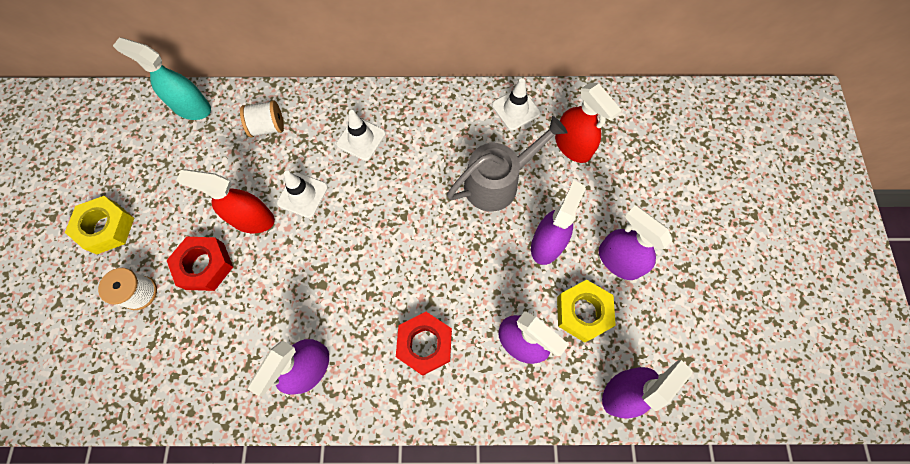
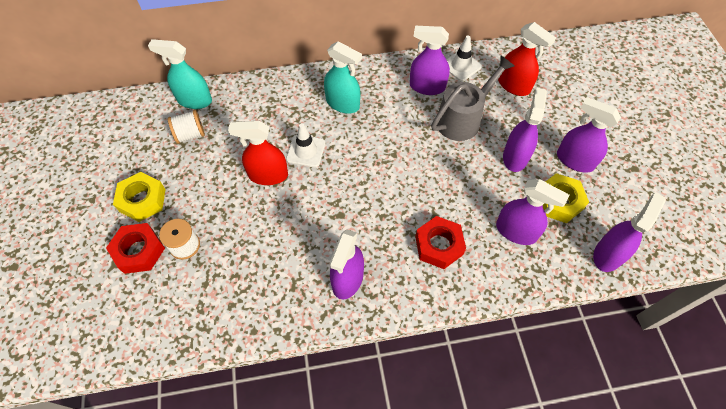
camera: 10 degrees left, 10 degrees down
(205, 266) = (236, 216): red nut -> red nut (139, 251)
(268, 127) = (263, 106): white spool -> white spool (190, 135)
(361, 139) = (343, 103): white traffic cone -> turquoise spray bottle
(466, 131) = (427, 87): none -> purple spray bottle

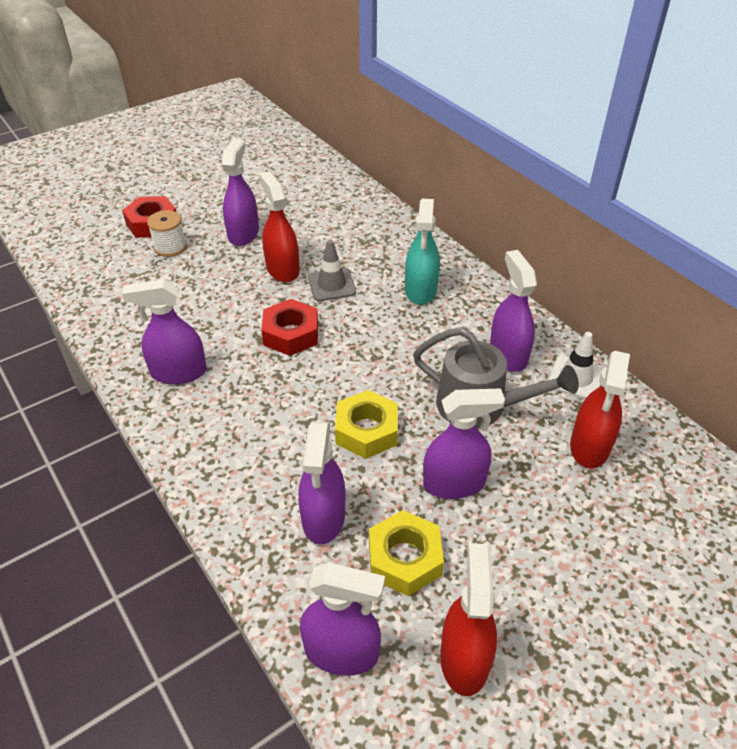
camera: 65 degrees right, 15 degrees down
(142, 200) = (208, 205): yellow nut -> yellow nut (367, 431)
(190, 135) = (300, 203): white spool -> none
(194, 100) = (345, 190): turquoise spray bottle -> none
(306, 151) = (331, 285): white traffic cone -> grey traffic cone
(439, 245) = (260, 440): red nut -> red nut (291, 334)
(574, 160) = (498, 563): purple spray bottle -> purple spray bottle (243, 234)
(626, 200) = (464, 658): none -> red spray bottle

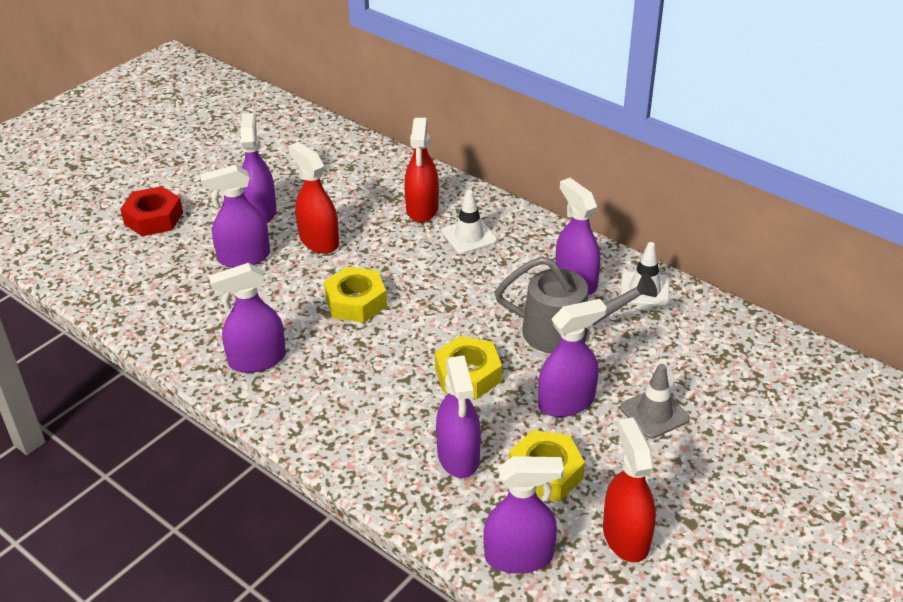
camera: 15 degrees left, 5 degrees down
(170, 247) = (186, 239): white spool -> none
(211, 273) = (244, 257): none -> purple spray bottle
(291, 334) = (356, 302): red nut -> yellow nut
(331, 285) = (377, 247): grey traffic cone -> grey traffic cone (654, 413)
(420, 290) = (469, 236): turquoise spray bottle -> white traffic cone
(589, 447) = (676, 347): red spray bottle -> red spray bottle (422, 209)

